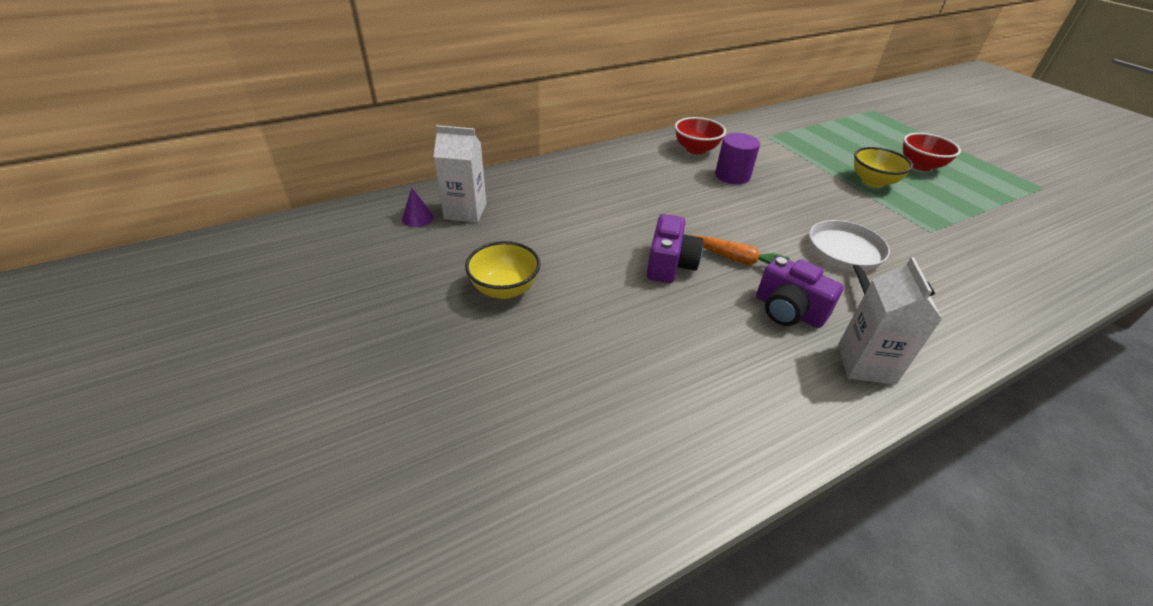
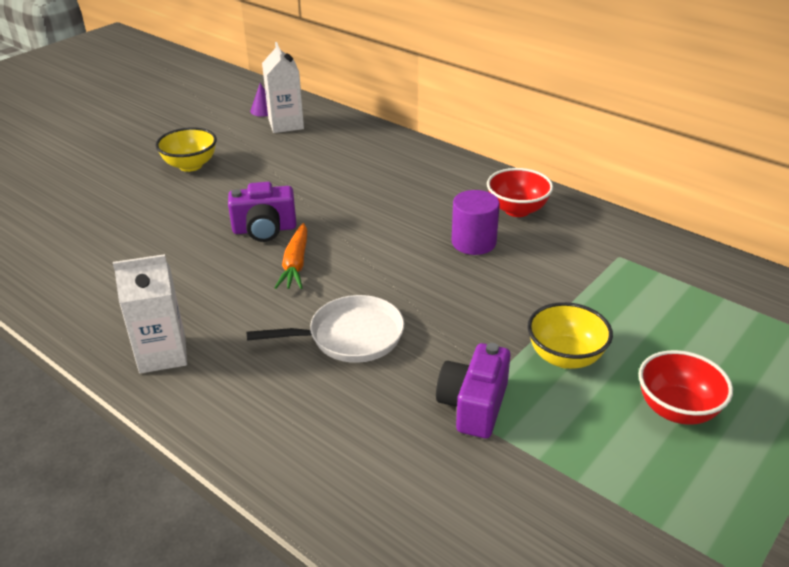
camera: 70 degrees right, 5 degrees down
(788, 311) = (225, 303): purple camera -> purple camera (473, 405)

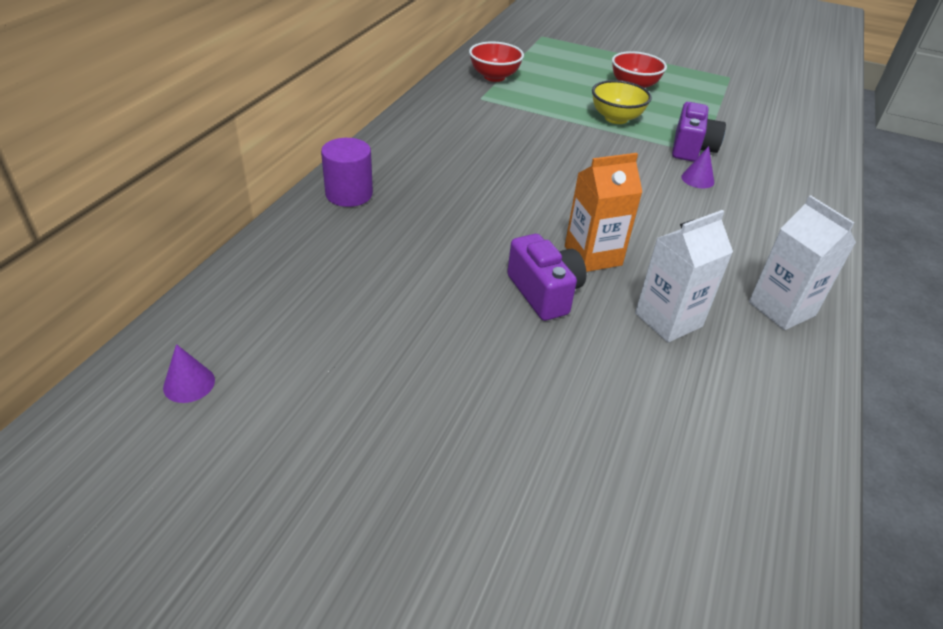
camera: 110 degrees left, 5 degrees up
(190, 165) = (413, 418): yellow bowl -> none
(286, 124) = (247, 341): white carton -> white carton (668, 320)
(295, 264) = (593, 255): orange carrot -> orange carton
(350, 336) = (668, 206): white pan -> none
(396, 382) = (697, 179): none -> purple cone
(473, 242) = (496, 159): purple cylinder -> purple cylinder (349, 194)
(473, 405) = (691, 148): purple camera -> purple camera turned 75 degrees counterclockwise
(517, 210) = (429, 141): red bowl -> red bowl (494, 77)

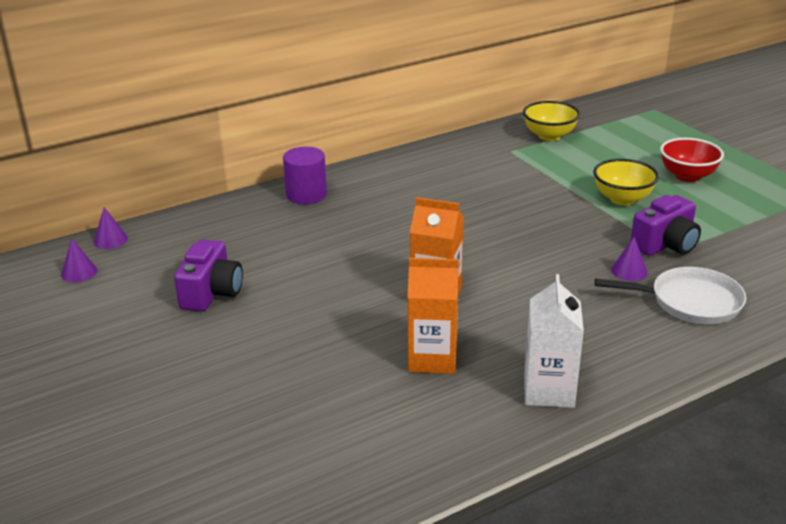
camera: 40 degrees right, 10 degrees down
(181, 324) = (110, 240): none -> purple cone
(494, 77) = (549, 136): red bowl -> yellow bowl
(544, 292) = (360, 305): purple camera -> purple camera (211, 293)
(668, 320) = (432, 358): white carton -> orange carton
(765, 191) = (690, 302): none -> white pan

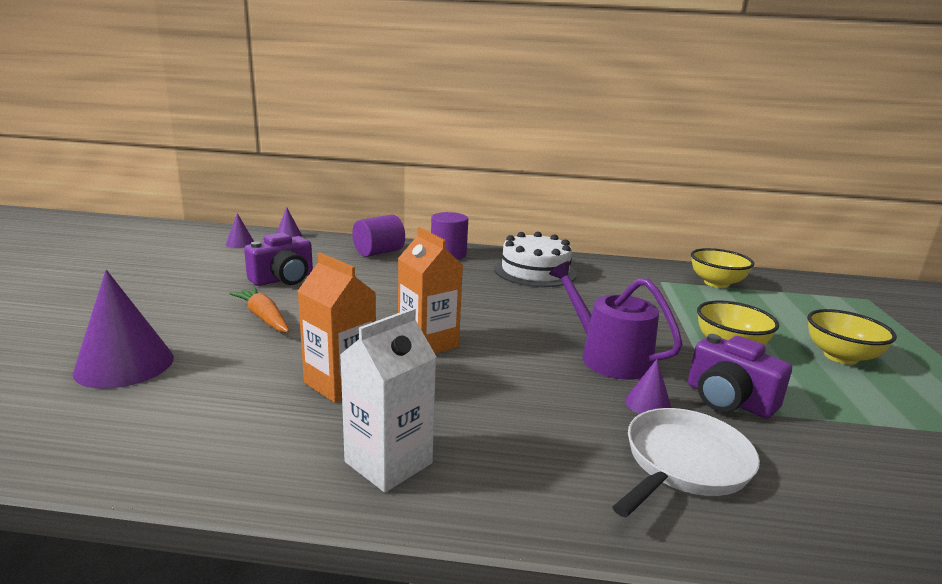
camera: 35 degrees right, 10 degrees down
(240, 221) = (379, 252): none -> purple cylinder
(249, 434) = (124, 364): none -> purple cone
(273, 338) = (264, 318): none -> orange carrot
(406, 182) = (535, 271): none -> white cake
(564, 245) = (608, 357): none -> purple watering can
(665, 245) = (728, 400): purple camera -> purple camera turned 45 degrees clockwise
(687, 176) = (840, 356): red bowl -> yellow bowl
(690, 302) = (683, 464): white pan -> white pan turned 90 degrees counterclockwise

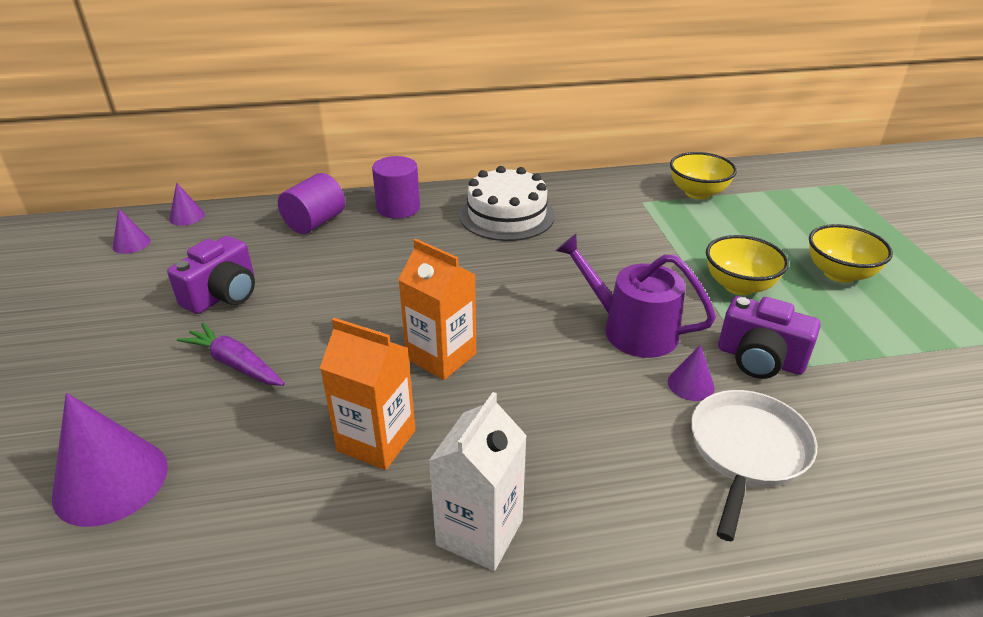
camera: 15 degrees left, 15 degrees up
(264, 318) = (235, 364): orange carrot -> purple carrot

